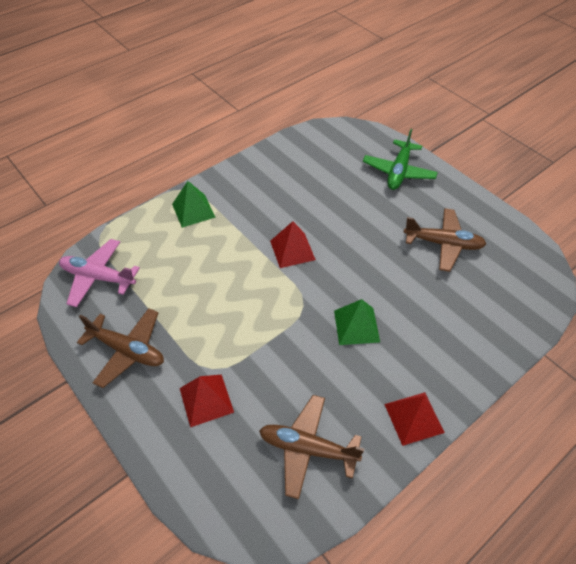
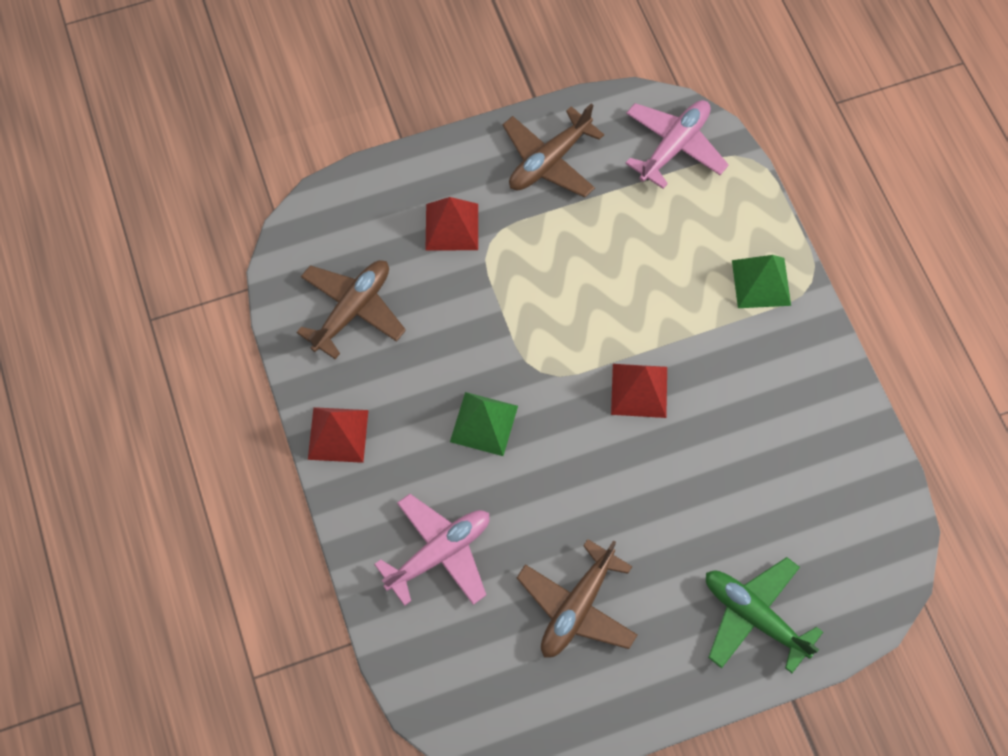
camera: 110 degrees right, 15 degrees up
(457, 322) = (439, 553): none -> pink plane

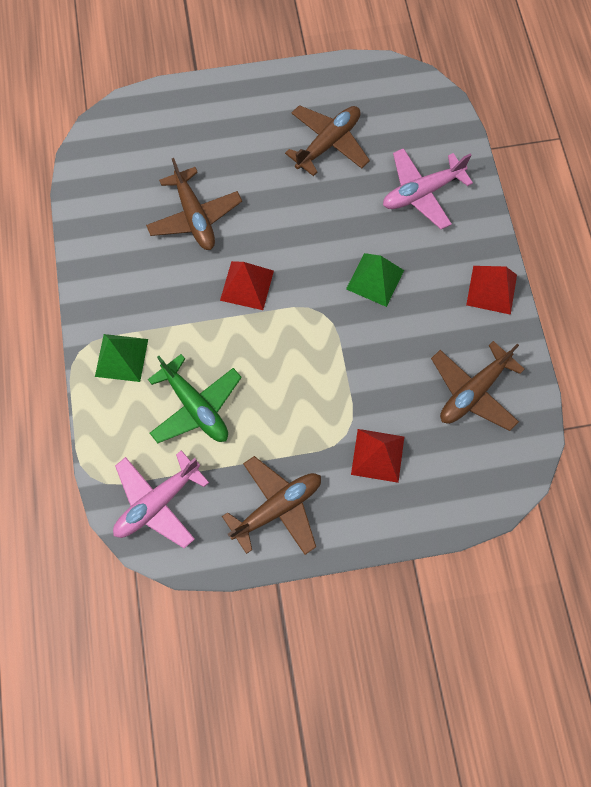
camera: 170 degrees left, 5 degrees up
(727, 468) = (195, 217): none -> brown plane
(754, 616) = (206, 119): green plane -> green plane (196, 406)

